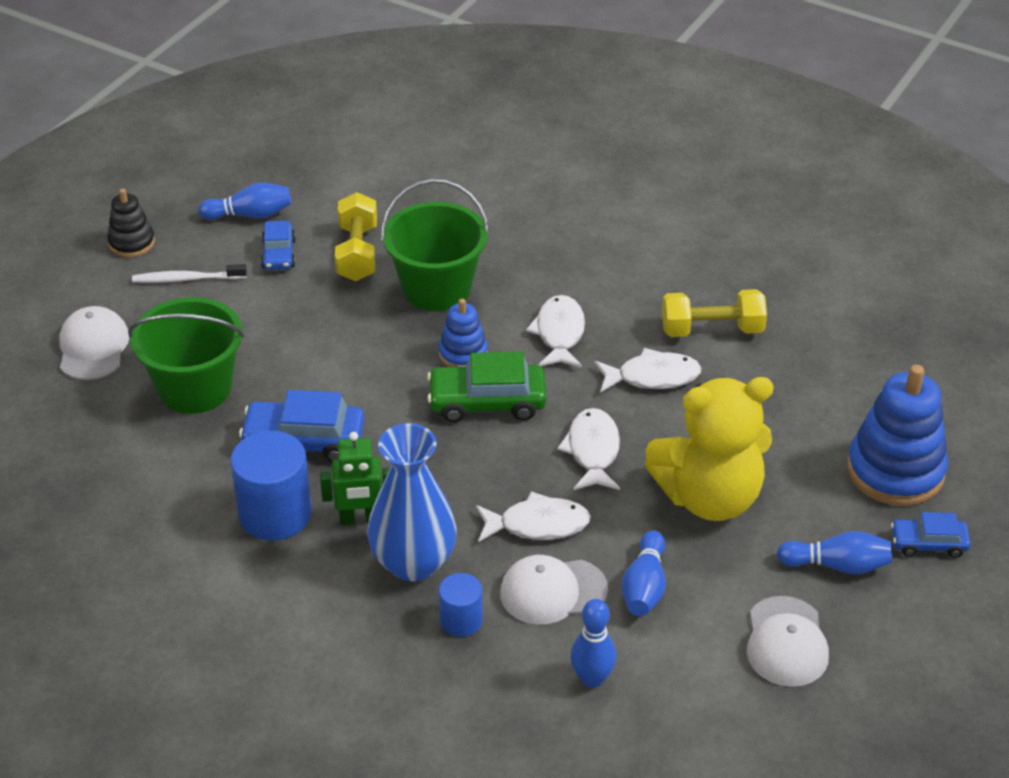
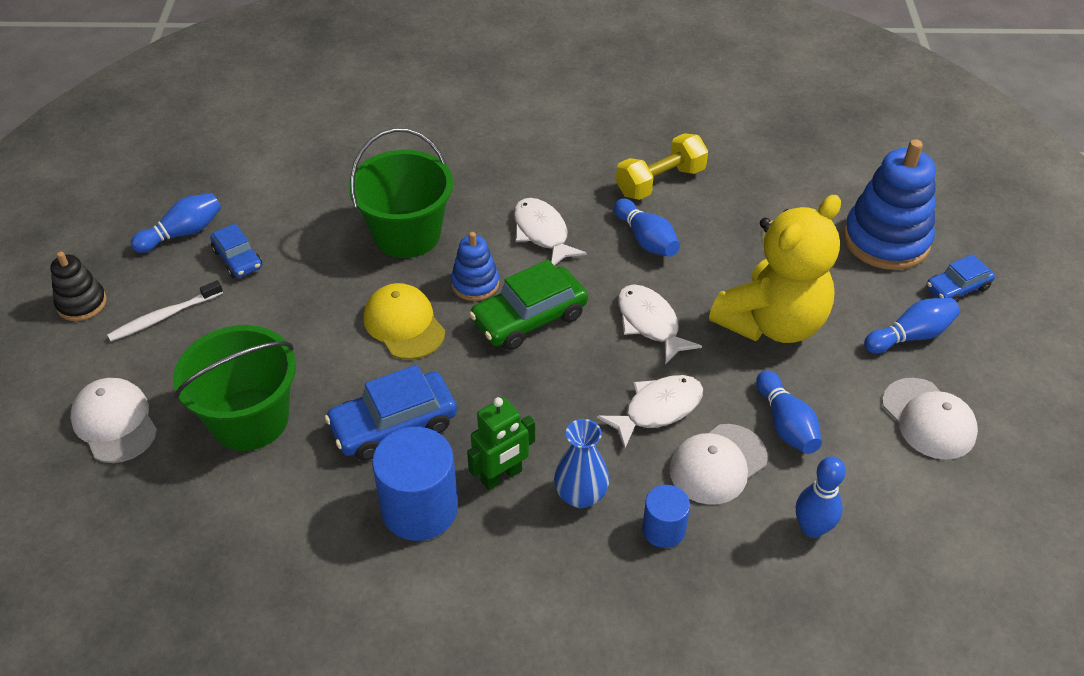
camera: 30 degrees left, 5 degrees up
(357, 253) = (311, 230): yellow dumbbell -> none
(375, 363) = (404, 324): none -> yellow cap
(413, 563) = (580, 495): blue vase -> blue vase, size x0.61
(652, 377) = (646, 239): white fish -> blue bowling pin

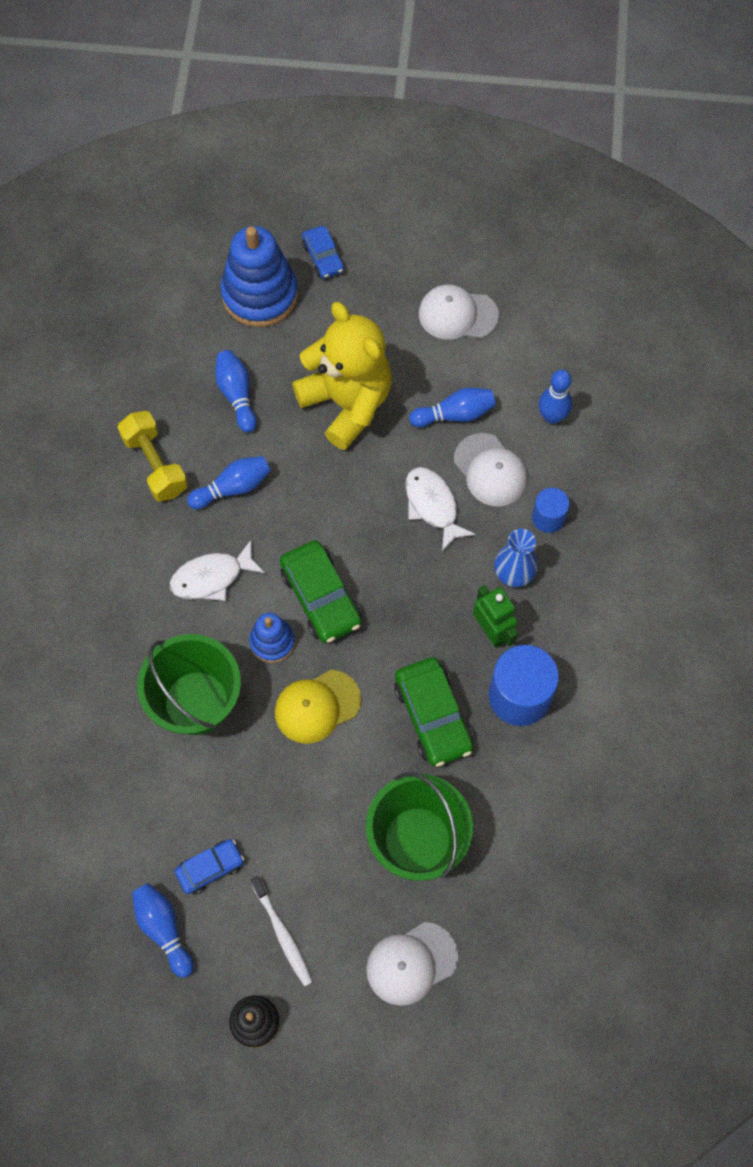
camera: 85 degrees left, 20 degrees up
(393, 425) = (433, 716): blue car -> green car
(650, 323) = (338, 499): white fish -> none
(910, 336) = (372, 305): blue bowling pin -> blue bowling pin (237, 395)
(928, 419) = (457, 315): white cap -> white cap turned 150 degrees counterclockwise

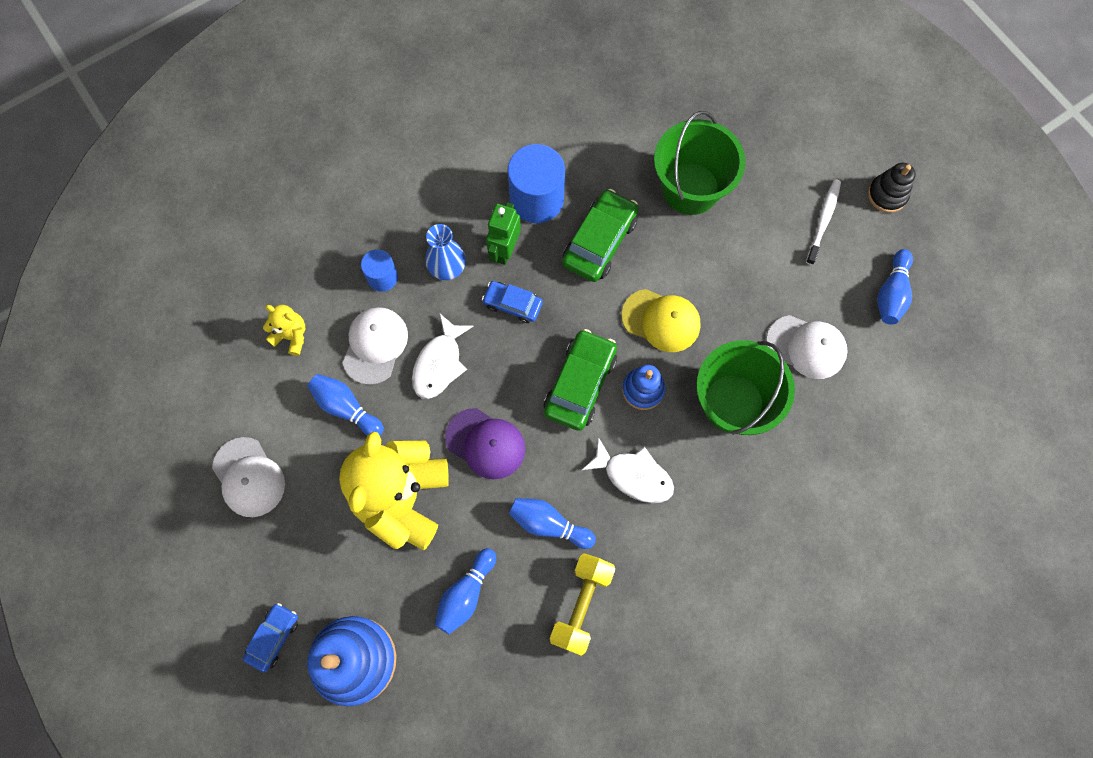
camera: 130 degrees left, 5 degrees up
(210, 868) = (828, 298): blue car -> blue car (512, 304)
(336, 491) = (485, 443): none -> purple cap
(411, 963) = (767, 135): white cap -> white cap (806, 347)
(552, 416) = (291, 336): blue bowling pin -> yellow teddy bear

